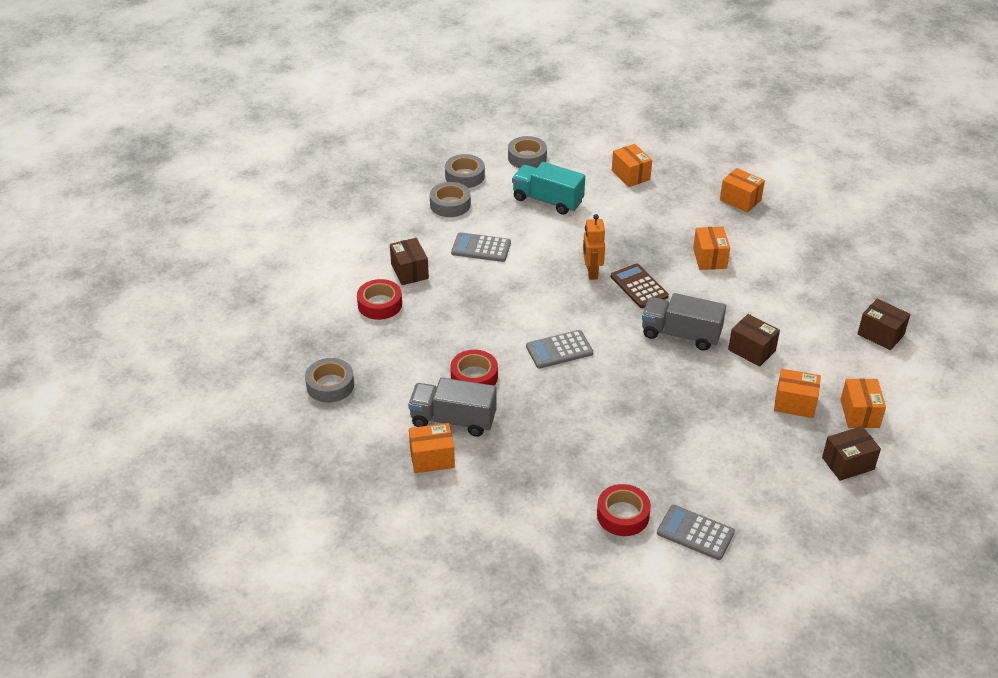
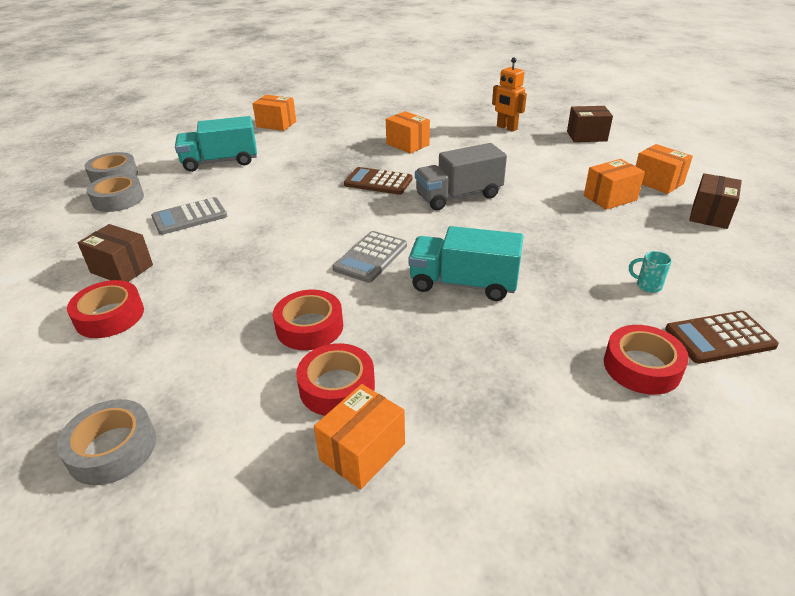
camera: 40 degrees left, 5 degrees down
(453, 420) = (337, 387): grey truck -> red tape
(527, 157) = (167, 144): grey tape -> none
(592, 272) = (324, 190): orange robot -> orange robot (506, 128)
(592, 404) = (463, 284): none -> turquoise truck
(695, 533) = (719, 338): grey calculator -> brown calculator
(706, 478) = (647, 285): none -> turquoise mug
(740, 200) = (380, 109): orange box -> none
(751, 350) = (525, 181): brown box -> none

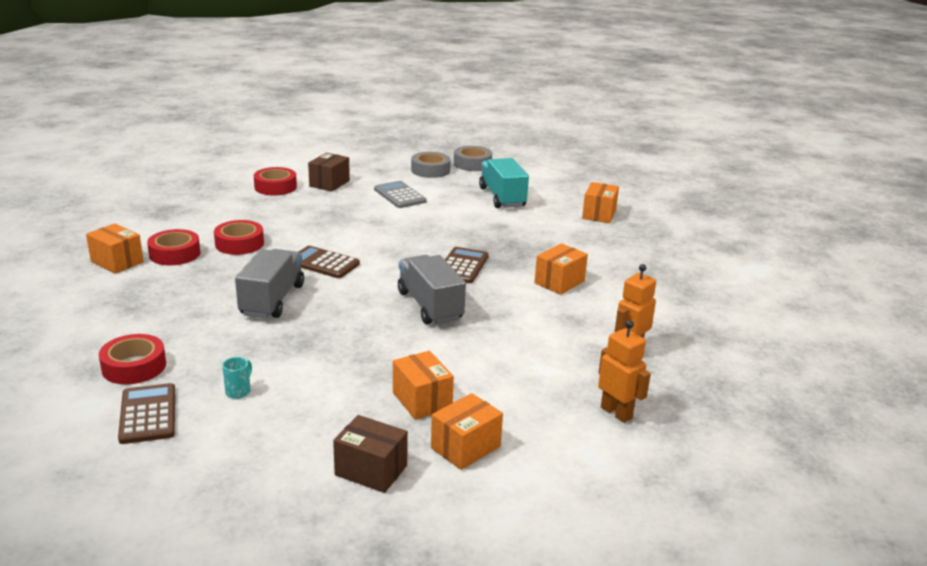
camera: 85 degrees right, 10 degrees down
(112, 449) = (159, 202): grey tape -> none
(370, 257) = (323, 263): grey calculator -> brown calculator
(463, 284) = (272, 300): turquoise truck -> grey truck
(586, 136) = (616, 413): brown box -> orange robot

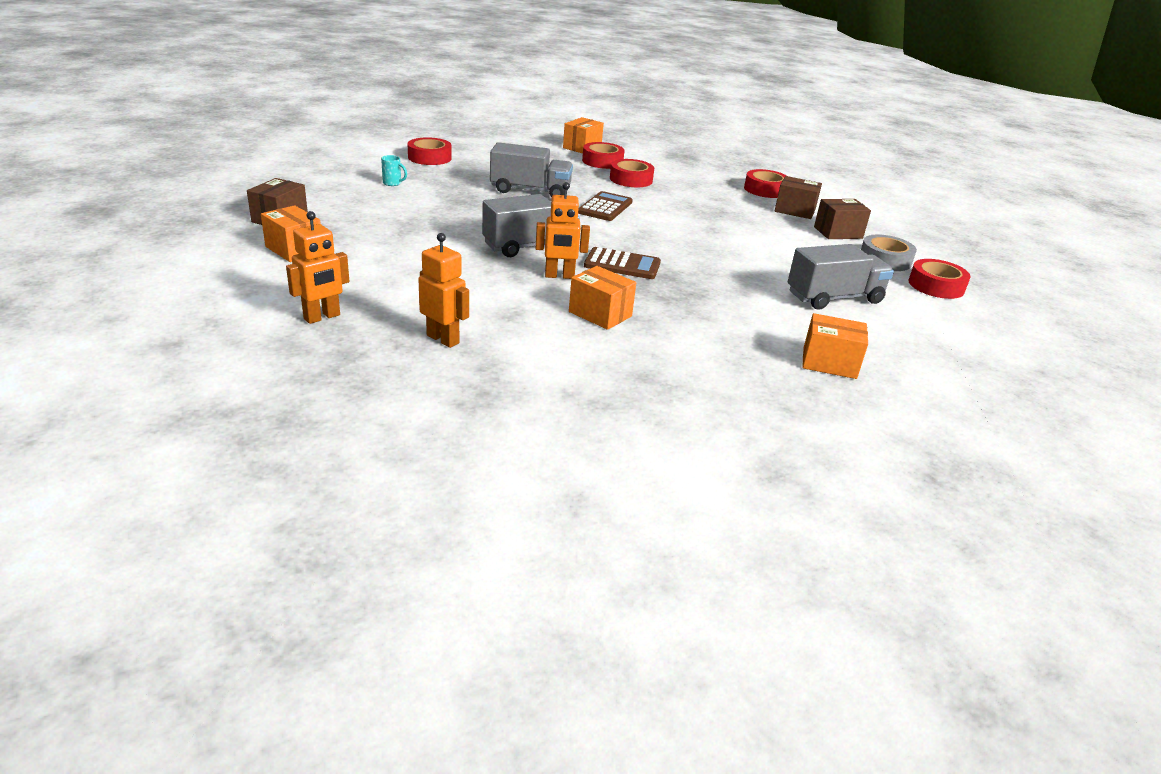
camera: 85 degrees right, 5 degrees up
(148, 414) = (370, 163): brown calculator -> none
(378, 176) = (838, 232): none -> brown box
(400, 195) = (790, 241): grey calculator -> none
(422, 400) = (366, 237): orange box -> none
(472, 164) = (936, 286): grey tape -> red tape
(493, 295) = (559, 276): none -> orange robot
(502, 197) = (834, 298): turquoise truck -> grey truck

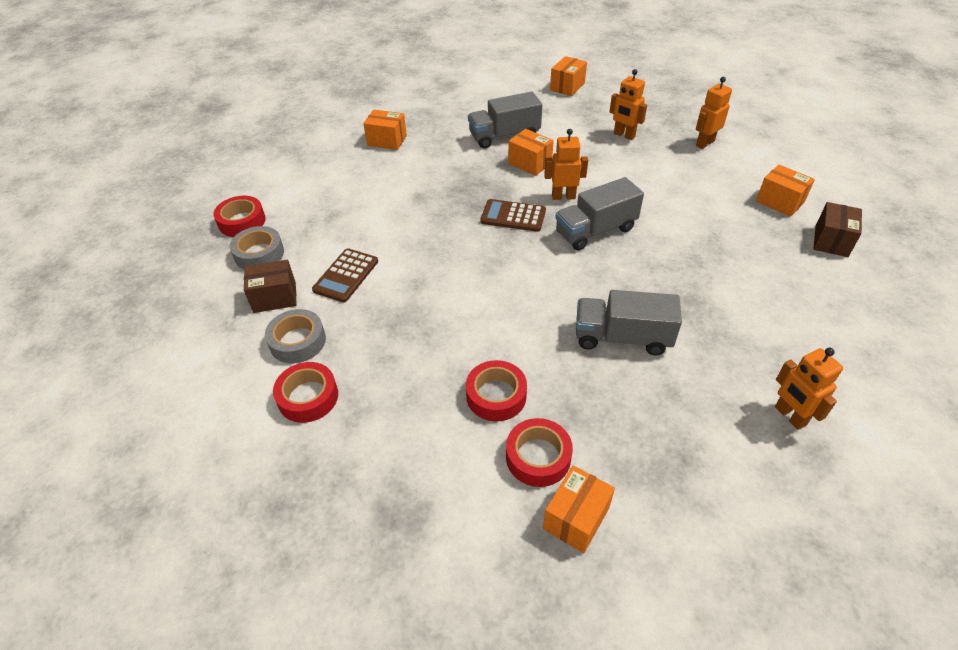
camera: 175 degrees left, 15 degrees up
(393, 183) = (784, 328): turquoise mug -> none
(429, 158) = (789, 416): red tape -> orange robot
(511, 444) = (567, 87): none -> orange box
(605, 207) = (530, 312): brown calculator -> brown calculator (346, 275)
(794, 210) = (297, 341): brown box -> grey tape
(834, 298) = (346, 197): grey truck -> grey truck (504, 136)

